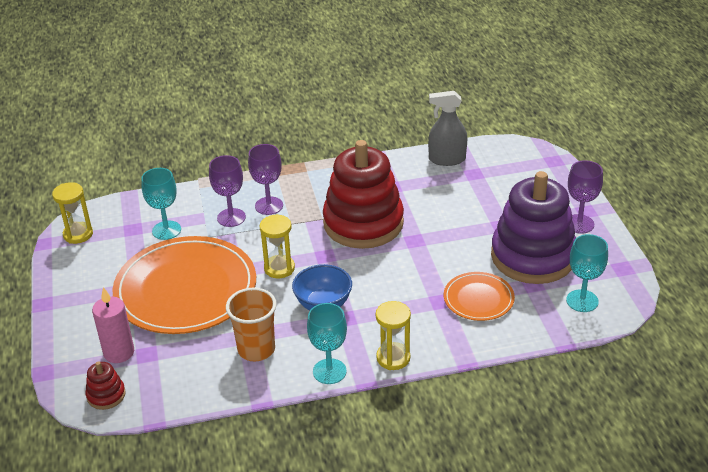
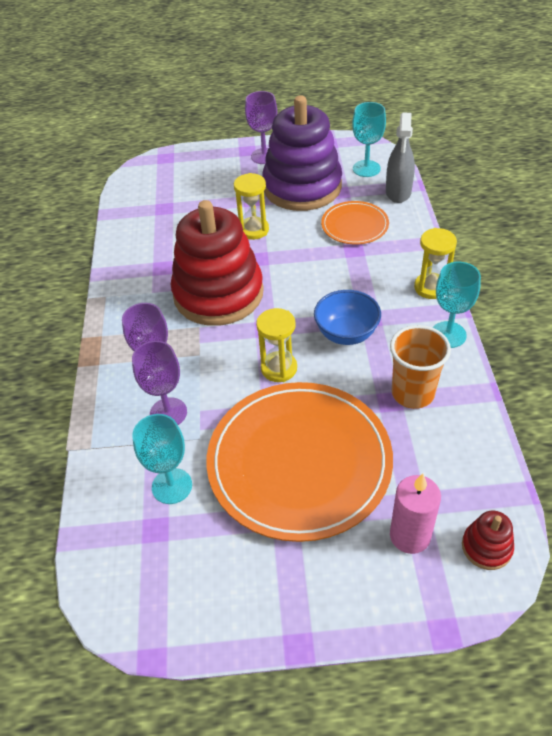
camera: 80 degrees left, 10 degrees up
(78, 234) = (145, 607): yellow hourglass -> yellow hourglass (253, 230)
(447, 159) = (131, 223): grey spray bottle -> grey spray bottle (398, 192)

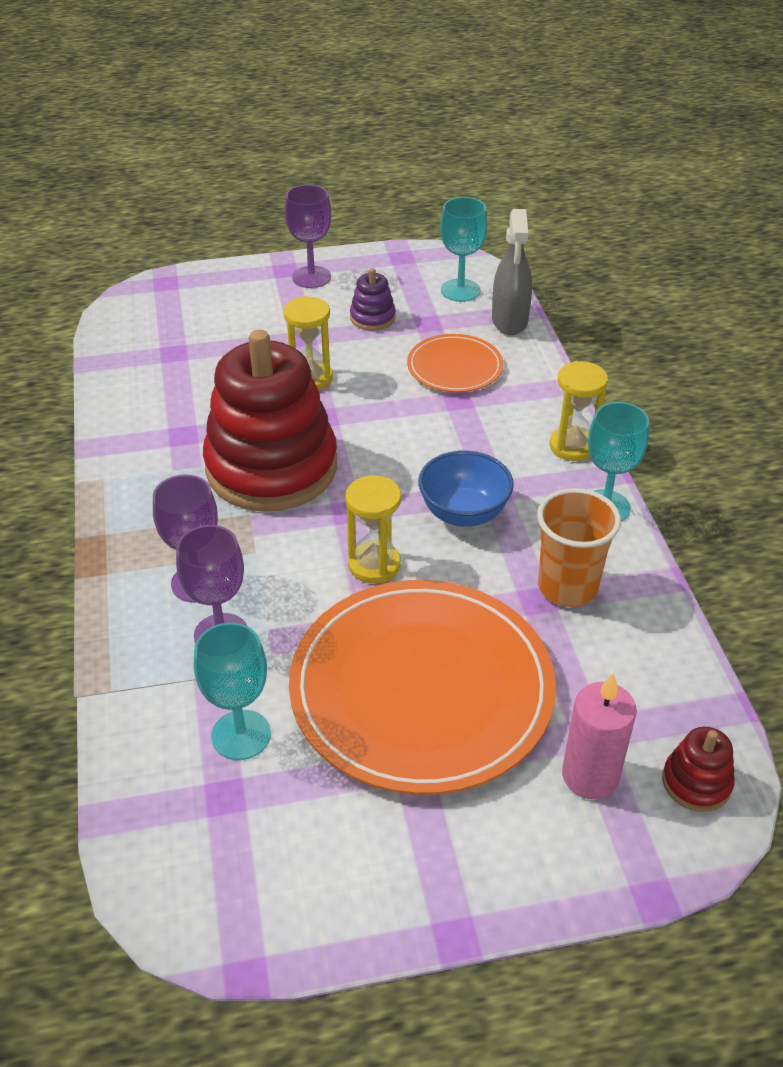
camera: 10 degrees left, 5 degrees down
(302, 187) = (372, 318): purple stacking toy -> purple stacking toy, size x0.40

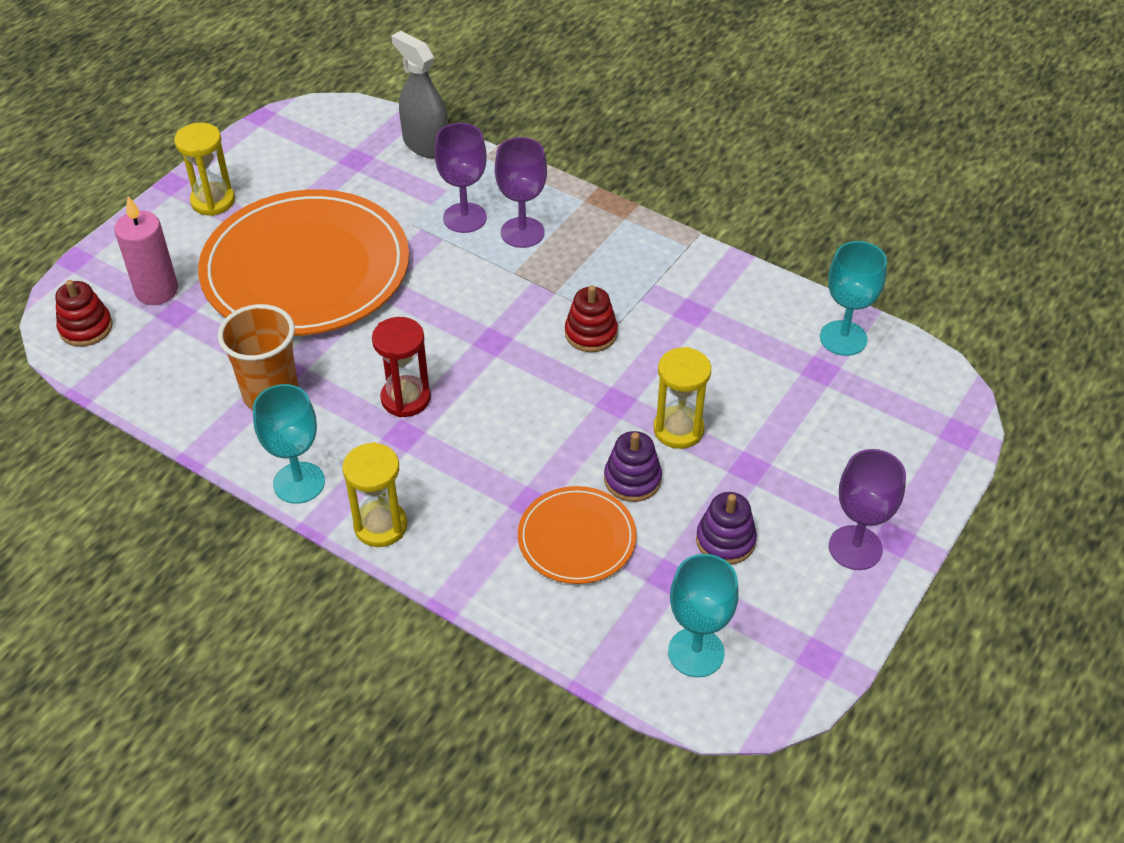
camera: 135 degrees right, 5 degrees up
(241, 735) = (383, 185): turquoise goblet -> turquoise goblet (843, 338)
(271, 467) = (591, 333): red stacking toy -> red stacking toy, size x0.40
(374, 565) = (425, 318): yellow hourglass -> yellow hourglass (213, 201)
(379, 373) = (632, 479): none -> purple stacking toy
(463, 513) = (405, 398): blue bowl -> red hourglass
(509, 320) = (596, 646): grey spray bottle -> grey spray bottle (426, 144)

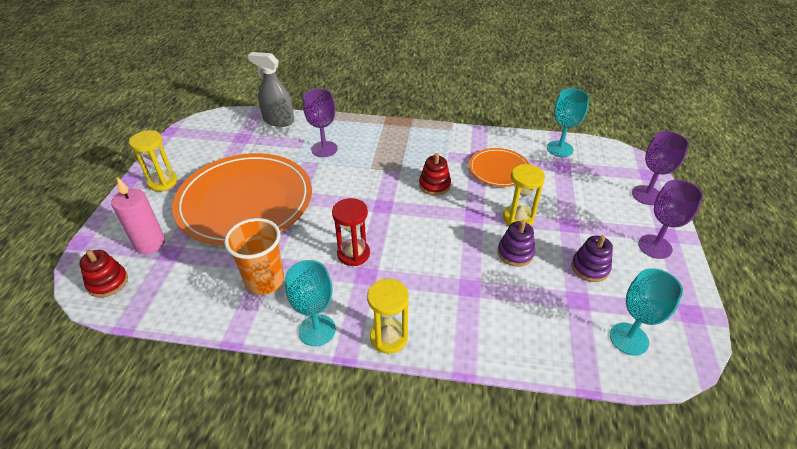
camera: 25 degrees left, 5 degrees down
(522, 232) = (361, 147): purple goblet -> purple goblet (646, 195)
(576, 538) = (511, 298): orange plate -> orange plate (499, 169)

